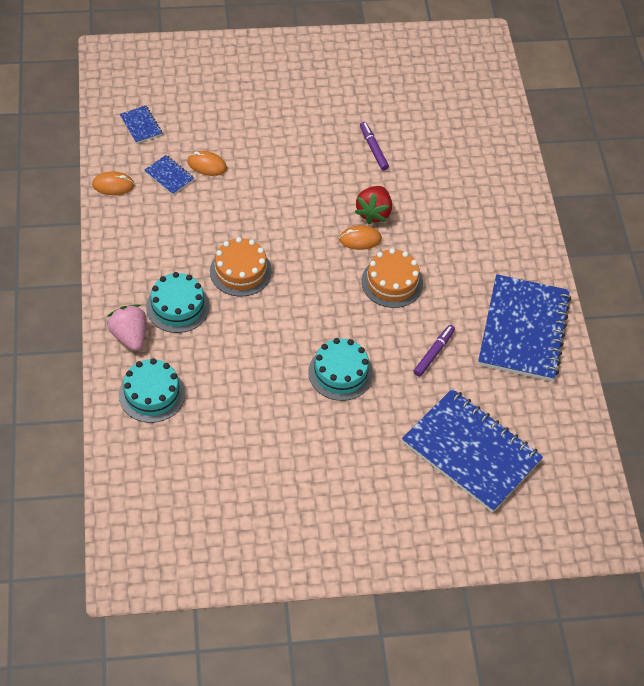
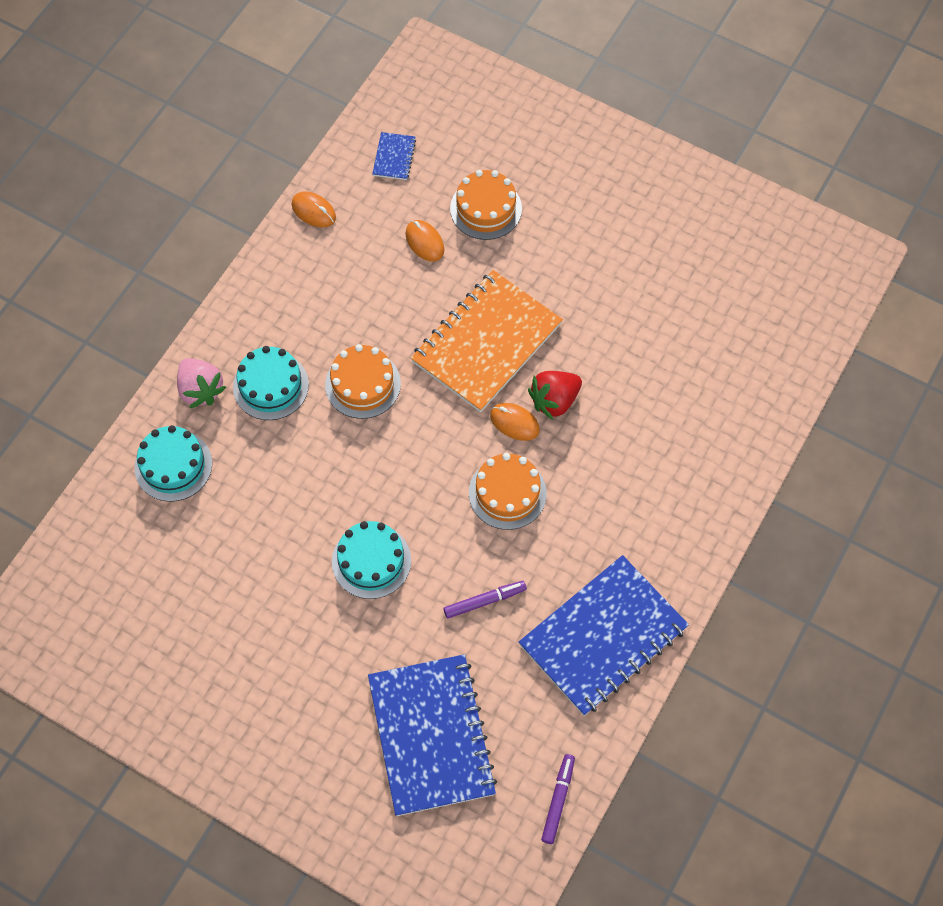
camera: 40 degrees right, 10 degrees up
(130, 336) = (201, 390): pink strawberry -> pink strawberry turned 135 degrees clockwise
(169, 176) = (377, 232): blue notebook -> none
(230, 125) = (486, 208): none -> orange cake
(301, 203) = (486, 343): none -> orange notebook
(373, 149) = (616, 324): purple marker -> purple marker (558, 800)

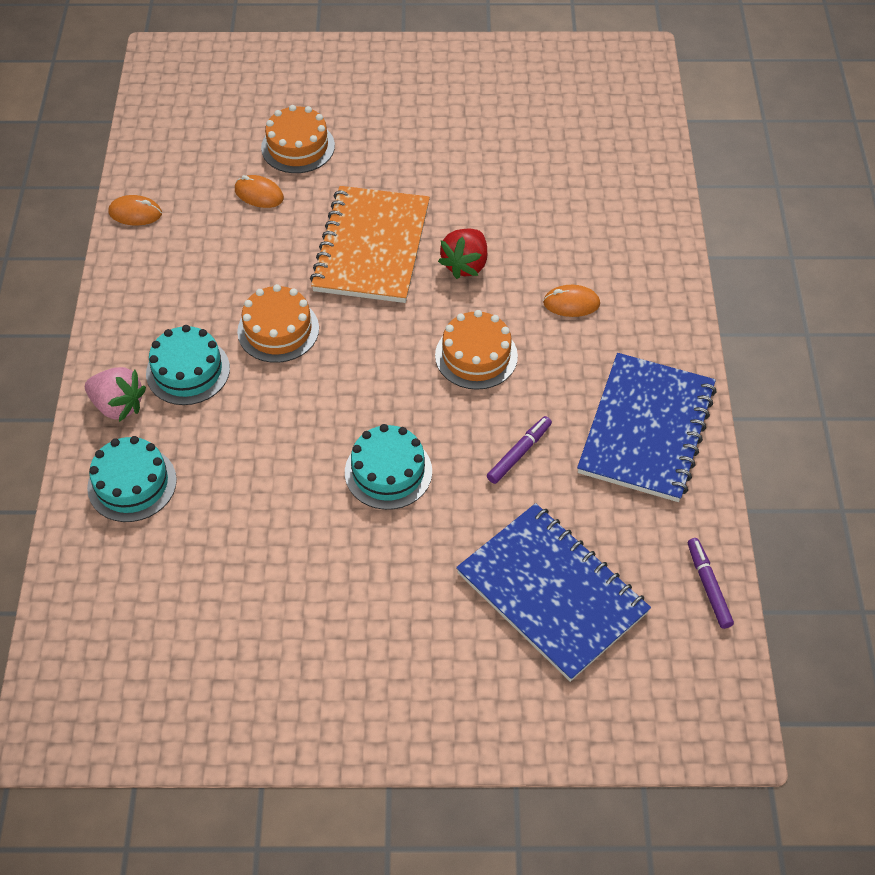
camera: 30 degrees left, 10 degrees down
(394, 157) = (185, 142): blue notebook -> none
(514, 423) = (442, 297): orange mouse -> orange mouse (571, 303)

